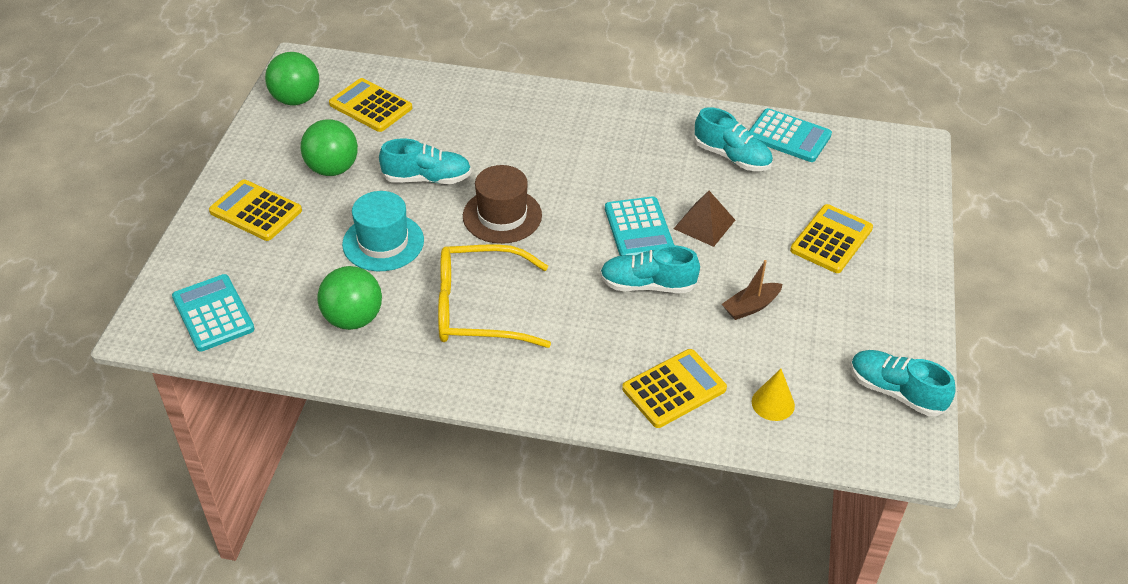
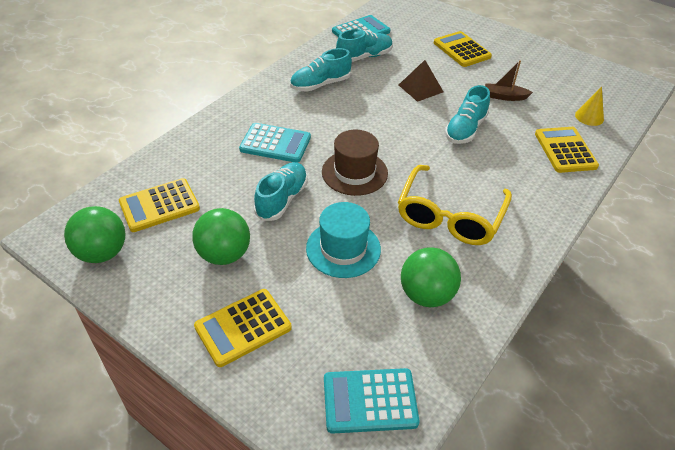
camera: 65 degrees left, 0 degrees up
(639, 229) = (409, 115): turquoise calculator -> turquoise calculator (275, 143)
(751, 306) = (504, 97): brown boat -> brown boat turned 105 degrees clockwise
(896, 392) = (593, 73): turquoise shoe -> turquoise shoe (320, 84)

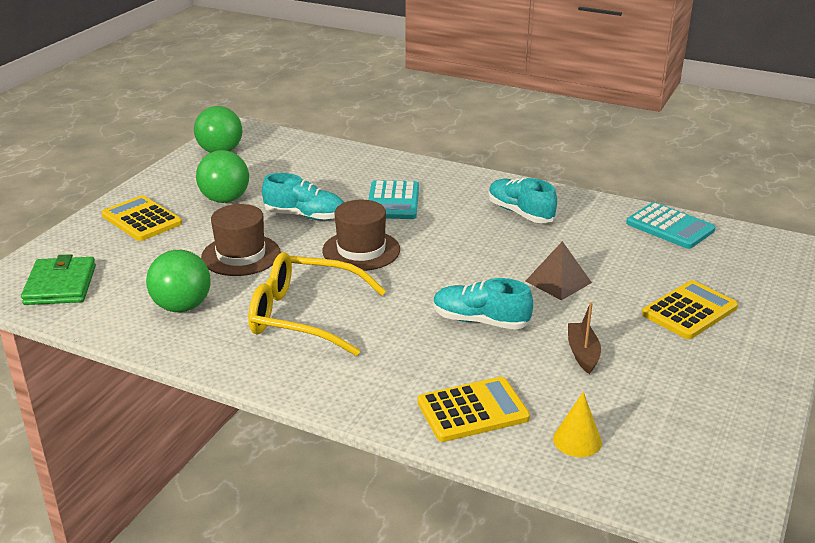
camera: 80 degrees right, 15 degrees down
(159, 205) = (281, 162): yellow calculator -> none
(343, 249) = (241, 255): turquoise hat -> brown hat
(364, 57) = (606, 235): turquoise shoe -> none
(370, 401) = (60, 285): turquoise calculator -> green wallet

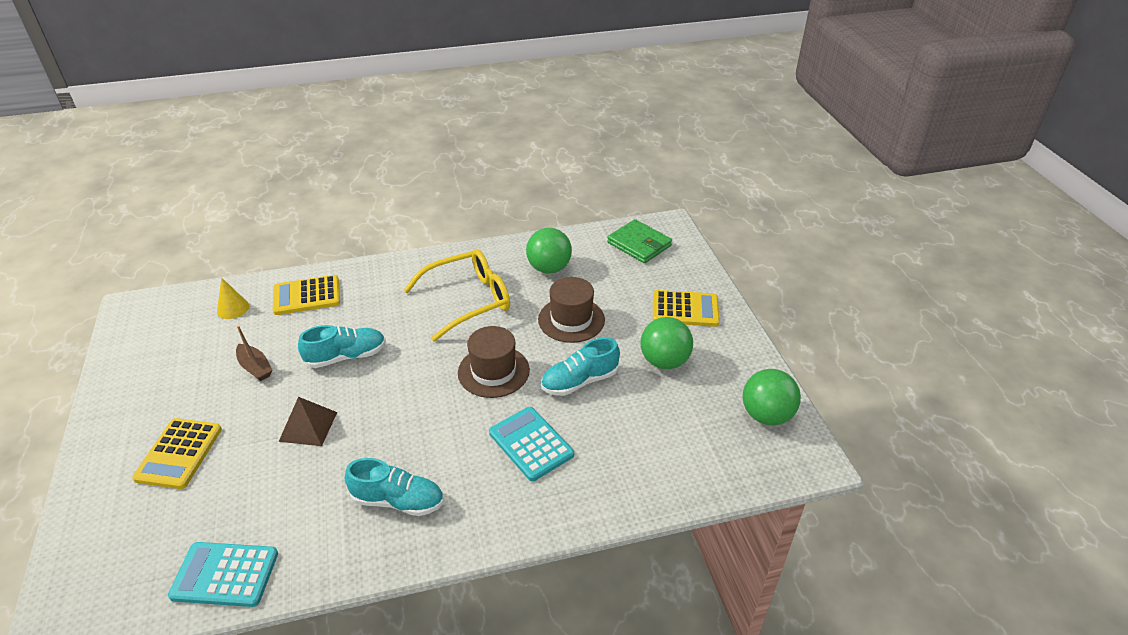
camera: 140 degrees right, 10 degrees up
(472, 410) = (307, 296): yellow calculator -> yellow calculator turned 45 degrees clockwise

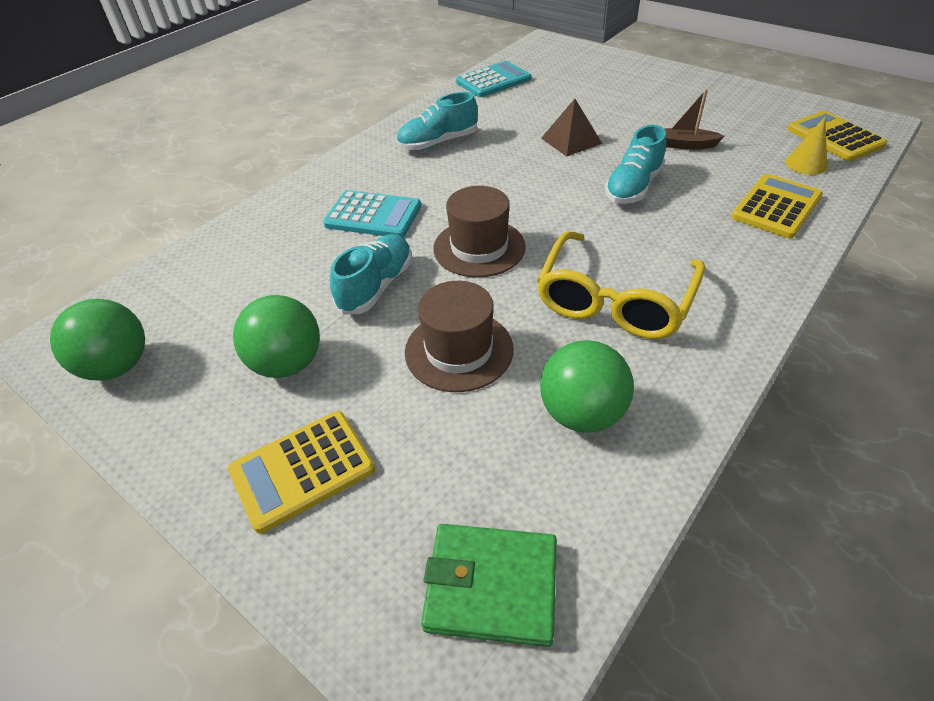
camera: 145 degrees right, 5 degrees up
(179, 453) = (625, 94): yellow calculator -> yellow calculator (834, 137)

